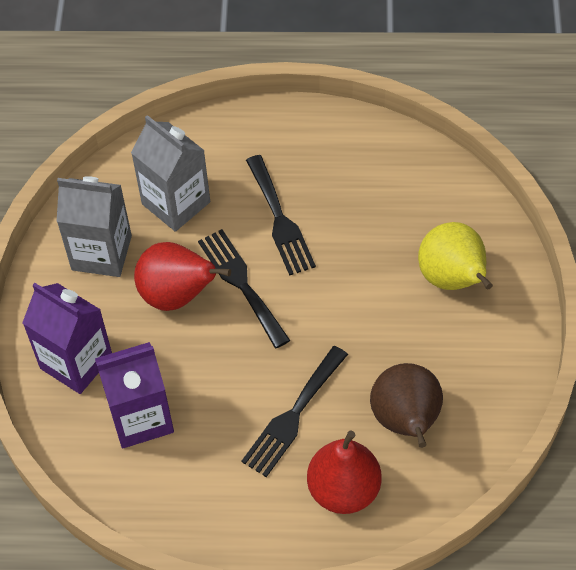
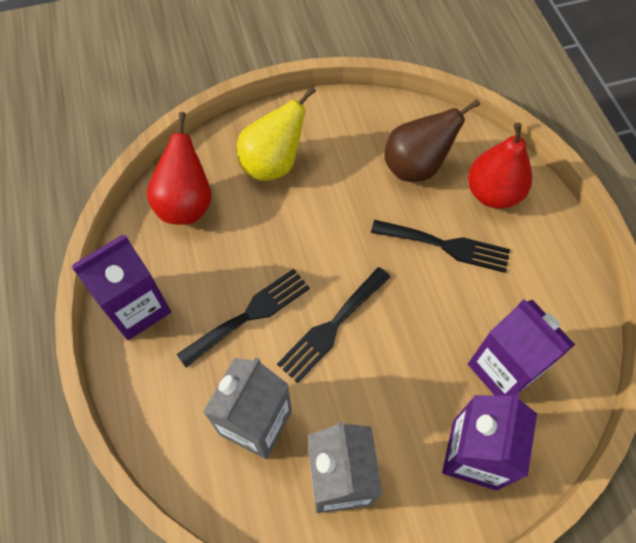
camera: 110 degrees left, 5 degrees up
(177, 295) = (364, 382): red pear -> red pear (186, 204)
(319, 134) = (137, 308): none -> purple carton

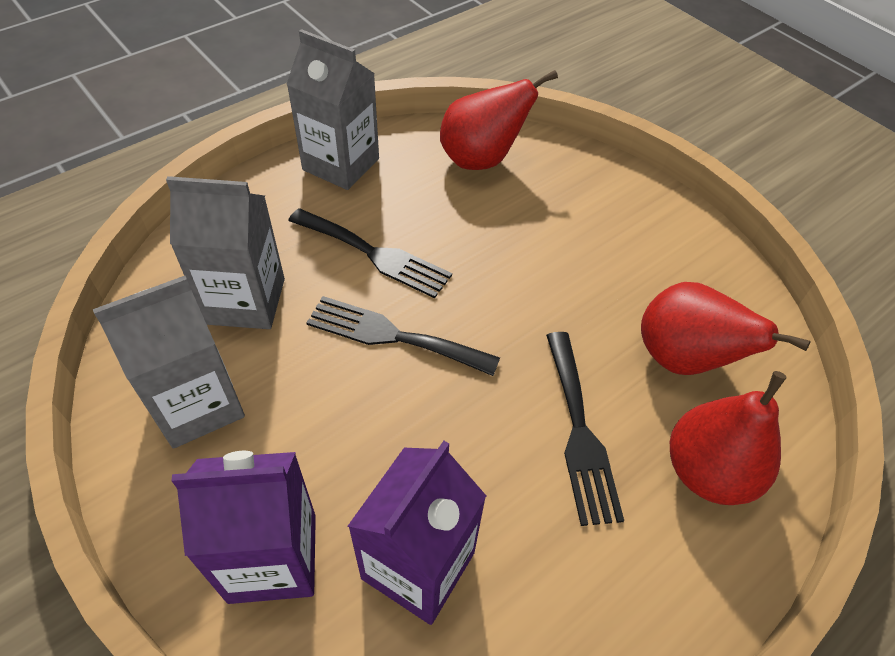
camera: 65 degrees right, 10 degrees down
(137, 308) = (341, 164): purple carton -> grey carton
(273, 164) = (582, 213): yellow pear -> none
(416, 167) = (683, 359): brown pear -> red pear

